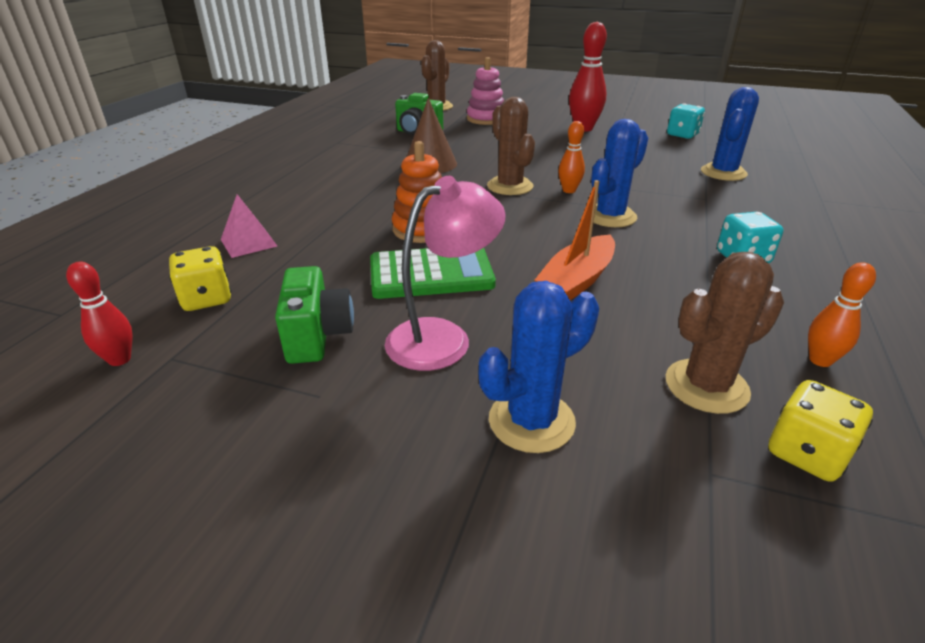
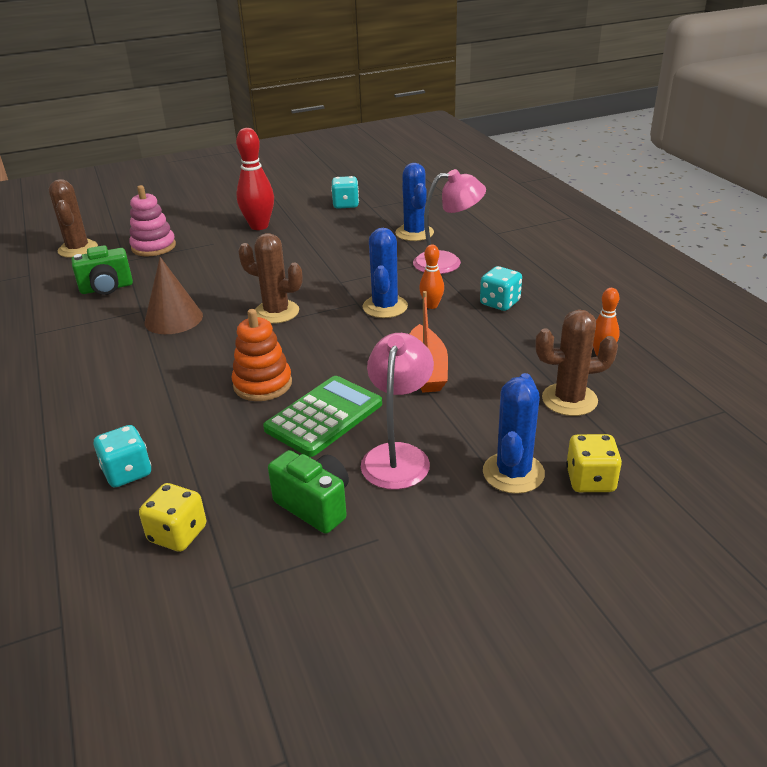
camera: 40 degrees left, 0 degrees up
(119, 359) = (191, 614): red bowling pin -> none
(249, 242) = (127, 472): pink pyramid -> turquoise dice
(569, 190) = (327, 296): orange bowling pin -> orange bowling pin (431, 305)
(706, 386) = (569, 400): brown cactus -> brown cactus turned 60 degrees clockwise
(727, 205) = (447, 262): none -> pink lamp
(806, 453) = (643, 409): yellow dice -> yellow dice (590, 480)

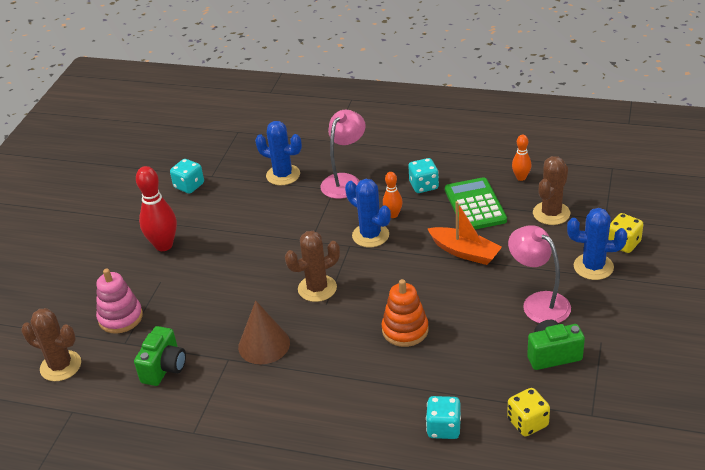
camera: 50 degrees left, 5 degrees up
(324, 416) = (470, 317): green calculator -> green calculator (475, 205)
(513, 473) = (593, 267): blue cactus -> blue cactus turned 45 degrees counterclockwise

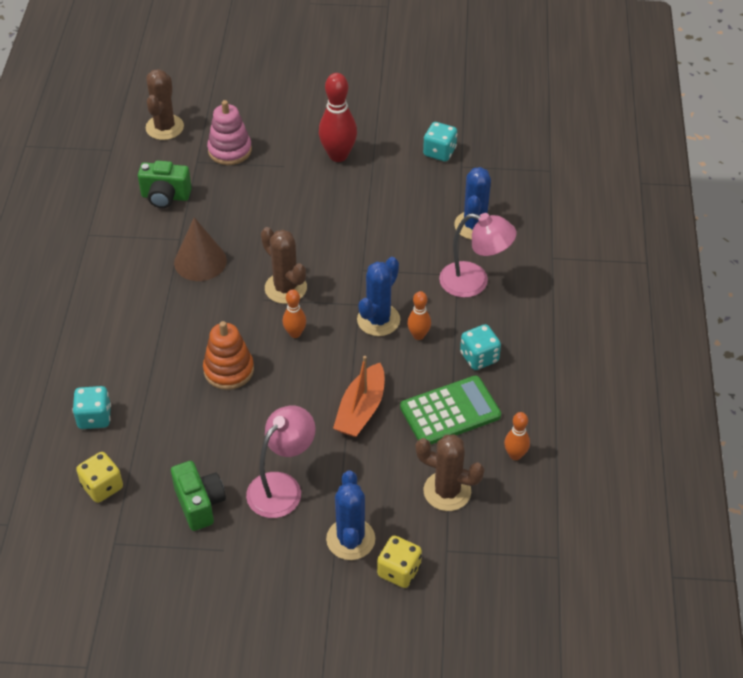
camera: 75 degrees right, 10 degrees up
(372, 285) = (295, 333): none -> orange bowling pin

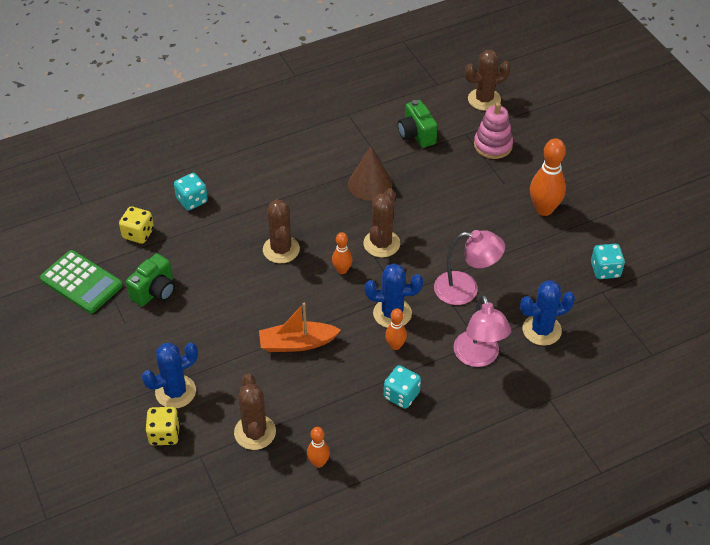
camera: 60 degrees right, 0 degrees up
(229, 370) = (281, 249): orange stacking toy -> brown cactus
(282, 487) = (197, 330): pink lamp -> pink lamp (465, 289)
(338, 155) = (544, 209): red bowling pin -> orange bowling pin
(450, 411) = (333, 400): green calculator -> green calculator (81, 282)

